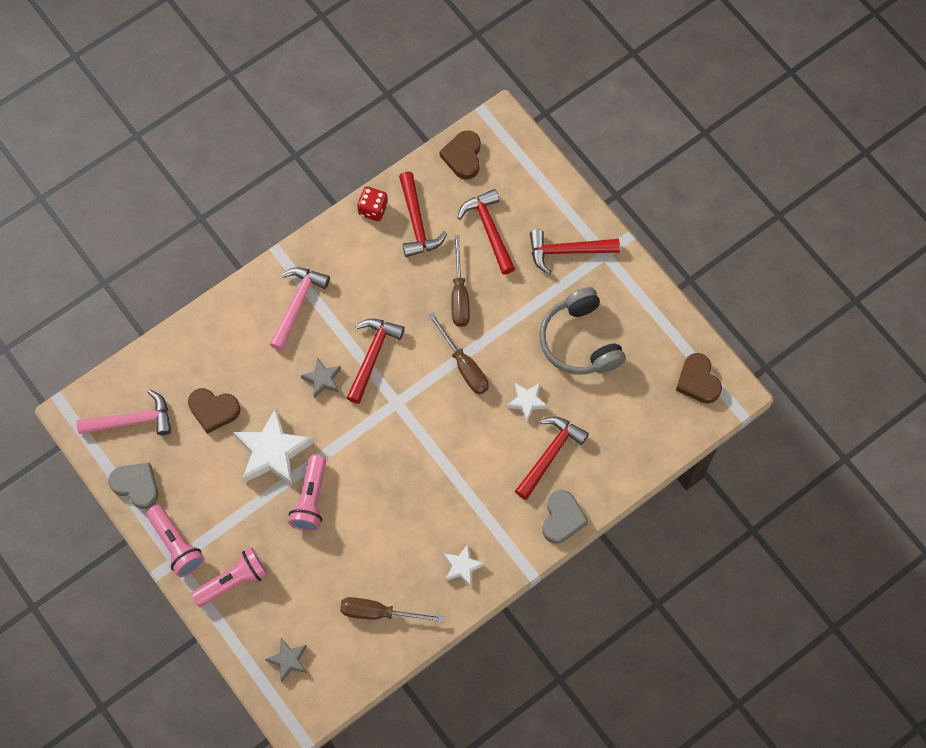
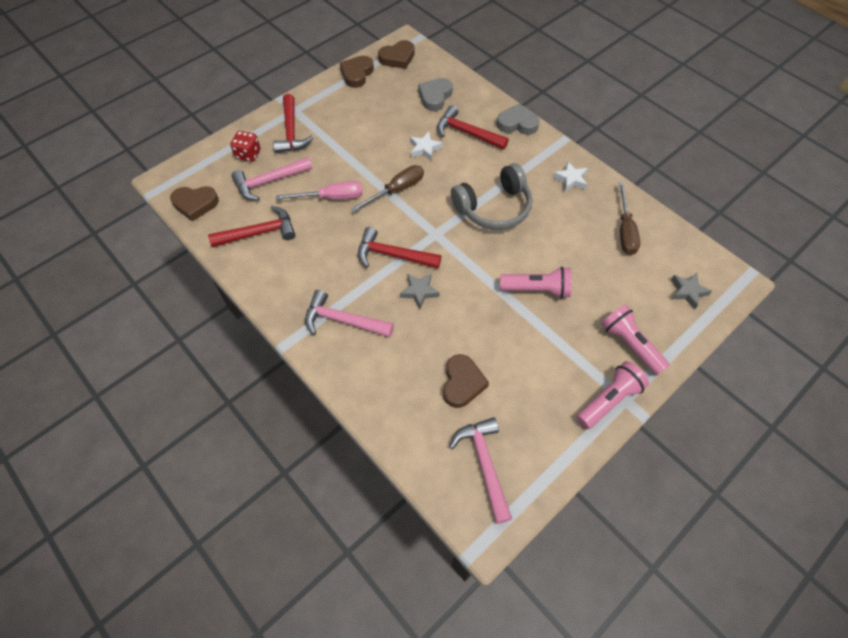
camera: 95 degrees left, 10 degrees down
(136, 486) = (556, 449): grey heart -> grey heart (435, 96)
(272, 452) = (497, 325): white star -> none
(373, 209) = (243, 267): red dice -> red dice (248, 154)
(459, 295) = (331, 197): brown screwdriver -> pink screwdriver
(489, 230) = (269, 181): red hammer -> pink hammer
(580, 341) = (370, 121): grey headphones -> grey headphones (494, 208)
(668, 328) = (357, 74): none -> brown heart

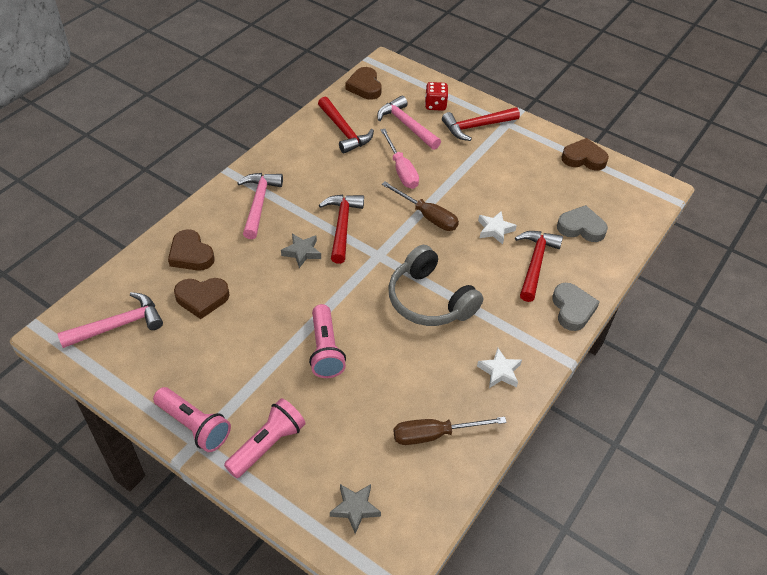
camera: 75 degrees right, 10 degrees down
(397, 58) = (628, 186): brown heart -> brown heart (191, 254)

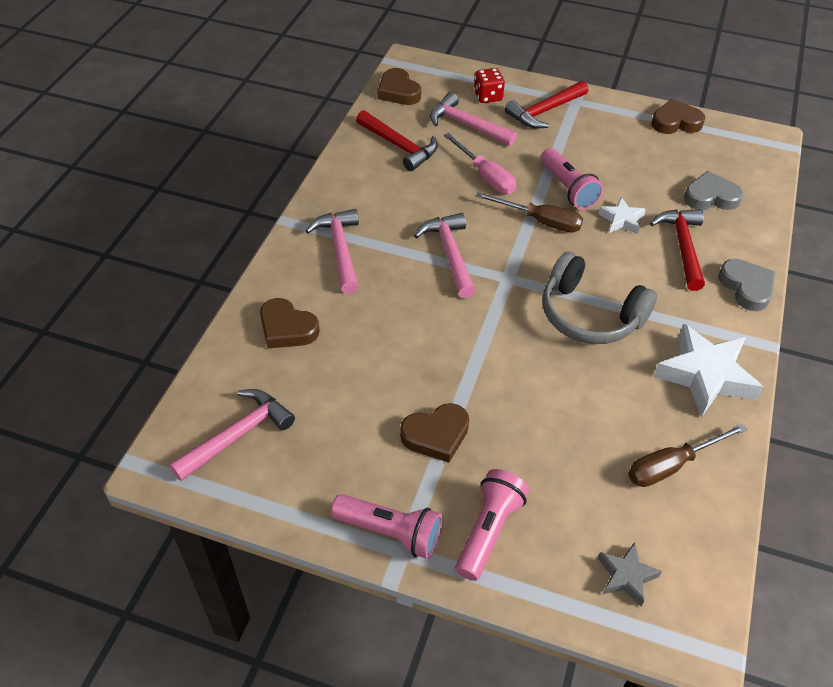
camera: 15 degrees left, 0 degrees up
(202, 298) = (326, 377): brown heart -> brown heart (436, 435)
(302, 252) = (418, 295): grey star -> none
(325, 350) = (501, 401): pink flashlight -> pink flashlight (568, 188)
(342, 226) = (450, 254): red hammer -> pink hammer
(499, 371) = (705, 375): white star -> white star, size x1.91

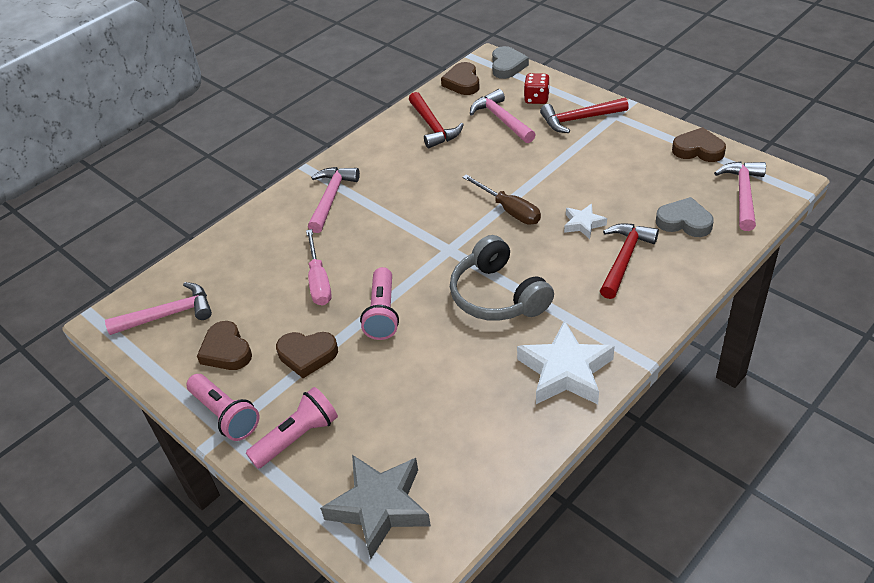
camera: 30 degrees right, 5 degrees down
(287, 328) = (253, 248): brown heart -> brown heart (226, 351)
(450, 254) = (414, 220): pink hammer -> pink hammer (743, 194)
(485, 176) = (488, 164): pink screwdriver -> pink screwdriver (319, 281)
(568, 188) = (553, 188): pink flashlight -> pink flashlight (382, 313)
(626, 576) = (379, 507): grey star -> grey star, size x1.91
(671, 465) = (480, 435): brown screwdriver -> none
(746, 287) = (661, 307): grey heart -> grey heart (507, 66)

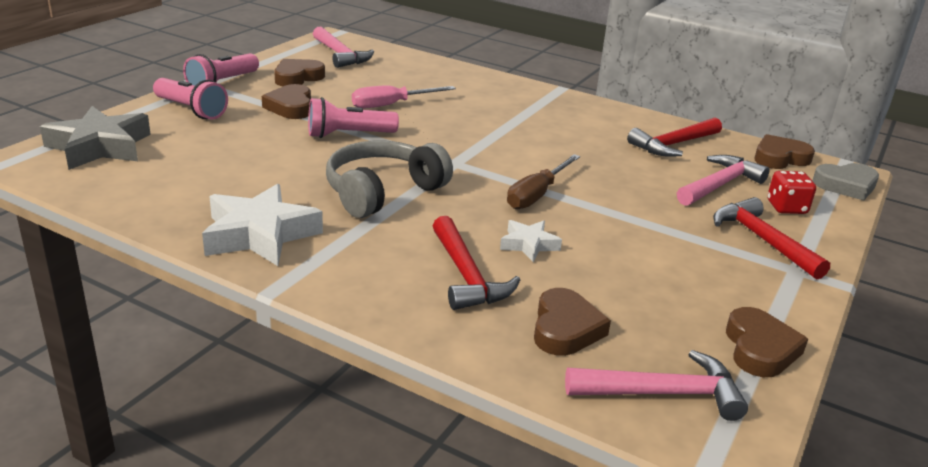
camera: 70 degrees right, 15 degrees down
(331, 198) = (517, 102): pink hammer -> none
(624, 259) = (466, 275): red hammer -> red hammer turned 60 degrees clockwise
(684, 222) = (565, 329): grey heart -> brown heart

